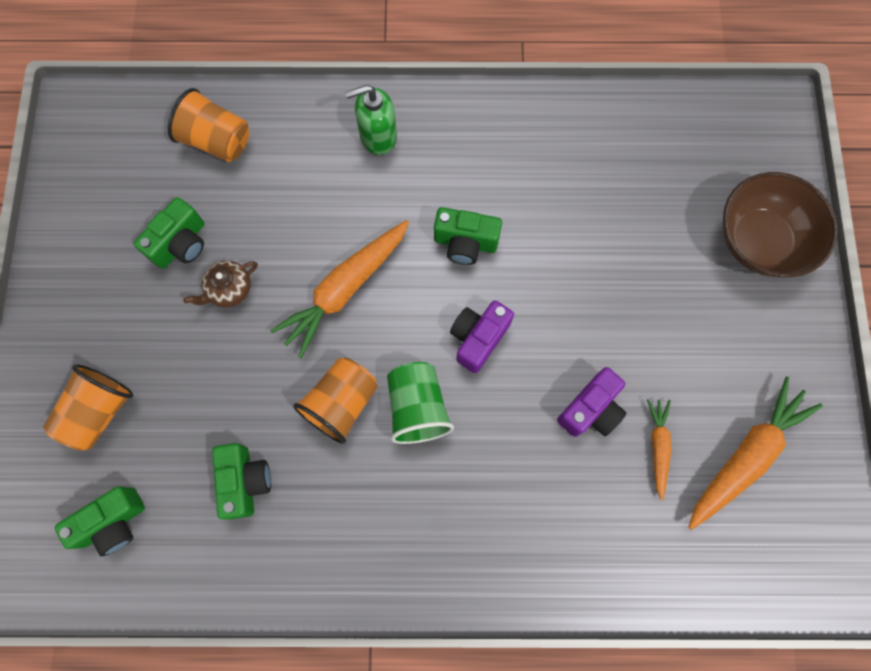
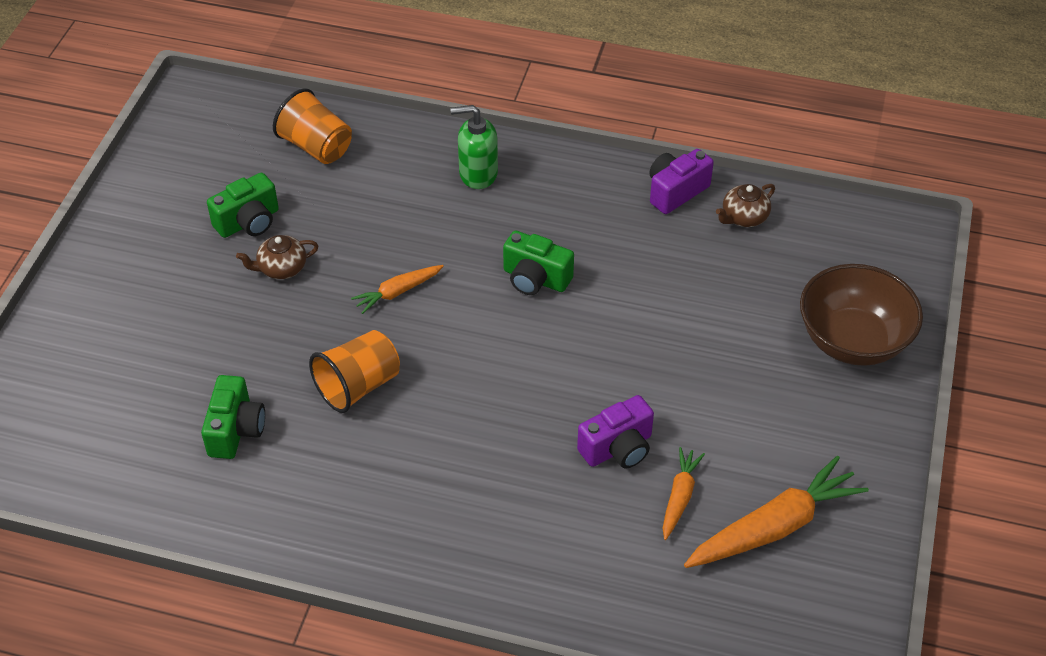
camera: 15 degrees right, 25 degrees down
(99, 411) = (115, 341): orange cup -> none
(113, 523) = (92, 435): green camera -> none
(345, 289) = (398, 292): orange carrot -> orange carrot, size x0.54
(417, 408) = (435, 407): green cup -> none
(478, 338) = (520, 362): purple camera -> purple camera (675, 191)
(630, 128) = (744, 217): none -> brown teapot

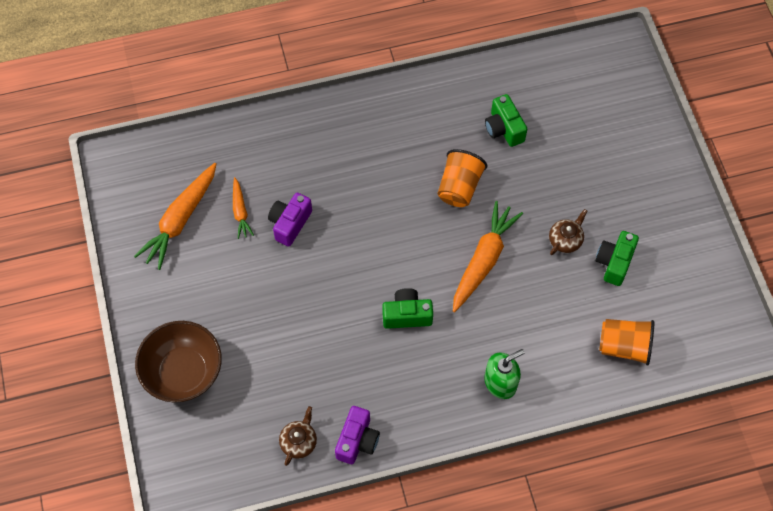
camera: 150 degrees right, 15 degrees up
(398, 292) = (483, 260): orange carrot -> orange carrot, size x1.85

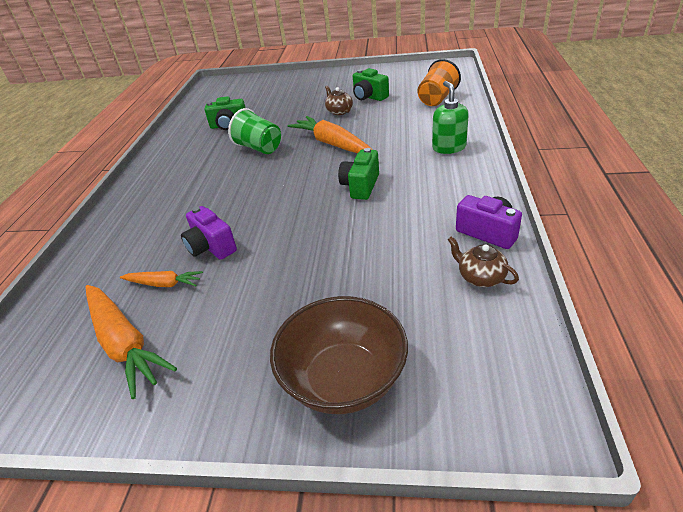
camera: 65 degrees left, 25 degrees down
(459, 187) = (259, 148): orange cup -> green cup

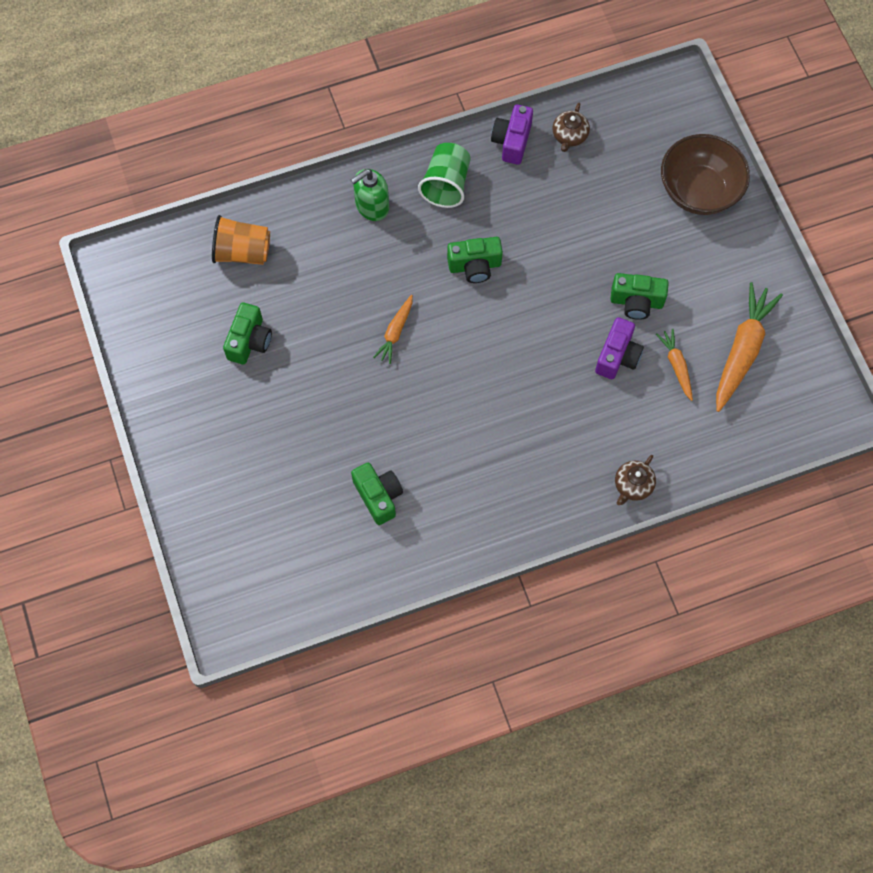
camera: 120 degrees left, 30 degrees up
(249, 274) = (636, 302): none -> green camera
(259, 148) = (428, 416): green cup -> green cup (446, 184)
(332, 144) = (395, 332): orange carrot -> orange carrot, size x0.54
(339, 111) = (304, 362): brown teapot -> brown teapot (633, 485)

